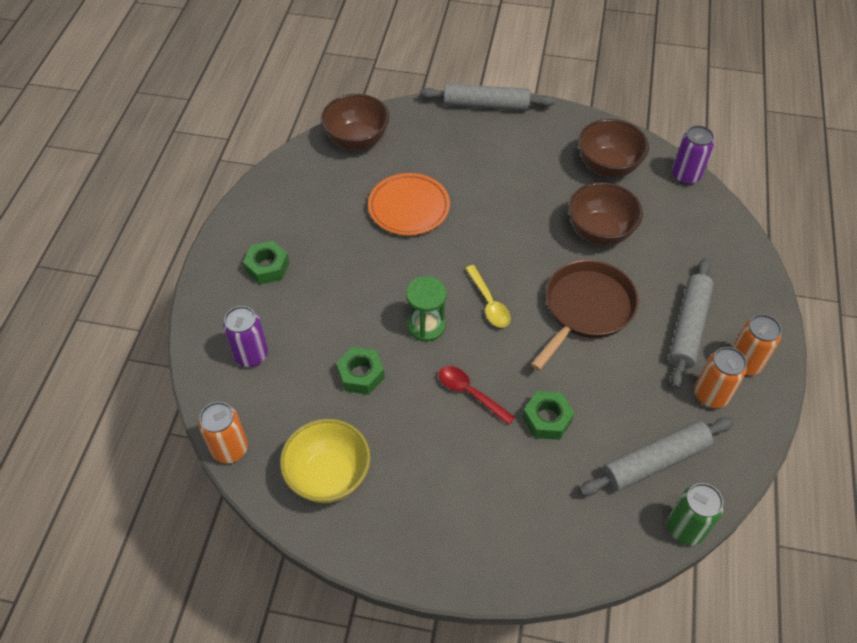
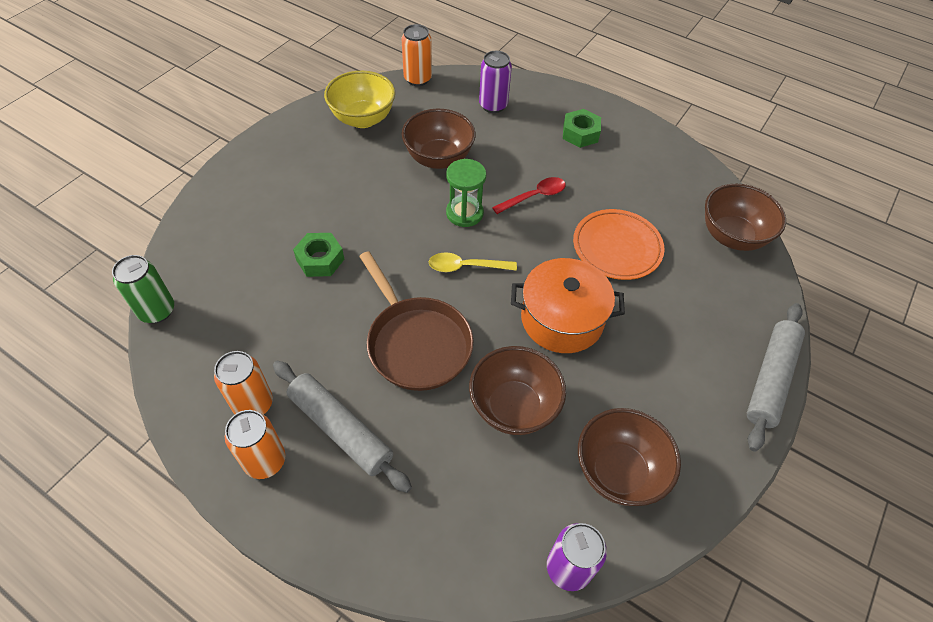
camera: 110 degrees right, 0 degrees up
(361, 375) = (438, 158): green nut -> brown bowl
(470, 393) = (379, 218): red spoon -> red spoon (534, 196)
(504, 224) = (562, 319): none -> orange pot
(654, 461) = (227, 319): grey rolling pin -> none

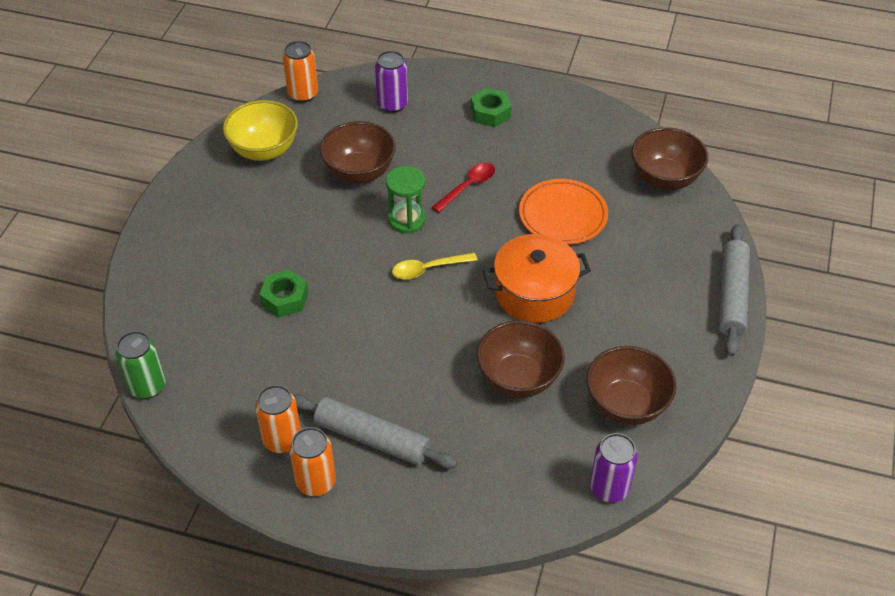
camera: 15 degrees left, 5 degrees down
(416, 343) = (409, 349): brown pan -> none

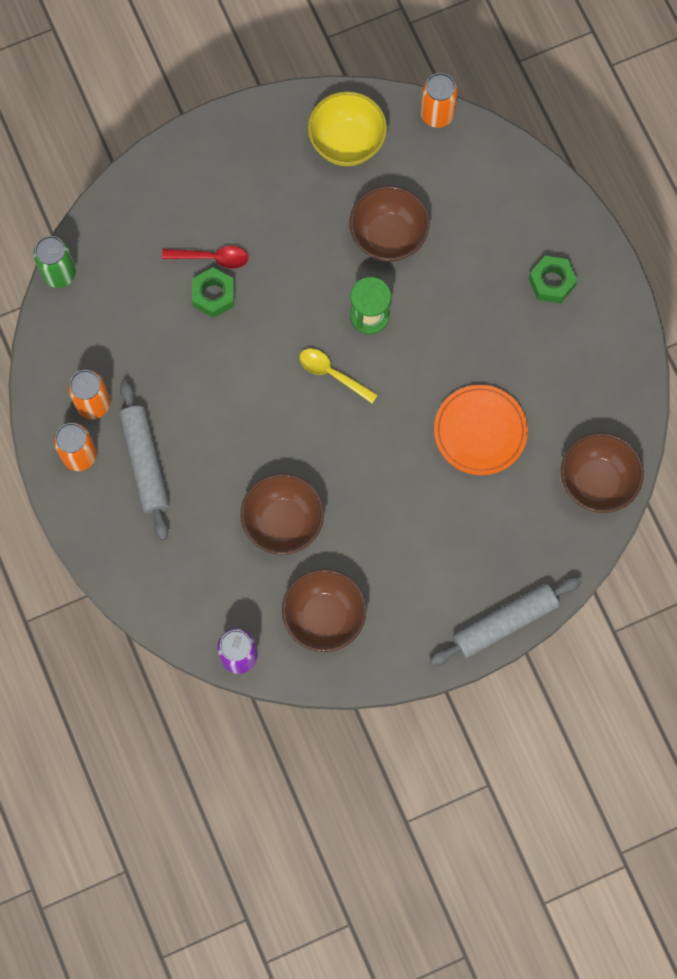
camera: 50 degrees right, 25 degrees up
(392, 104) = (490, 195): purple can -> none
(468, 186) = (447, 333): red spoon -> red spoon (212, 258)
(534, 293) = (377, 471): orange pot -> none

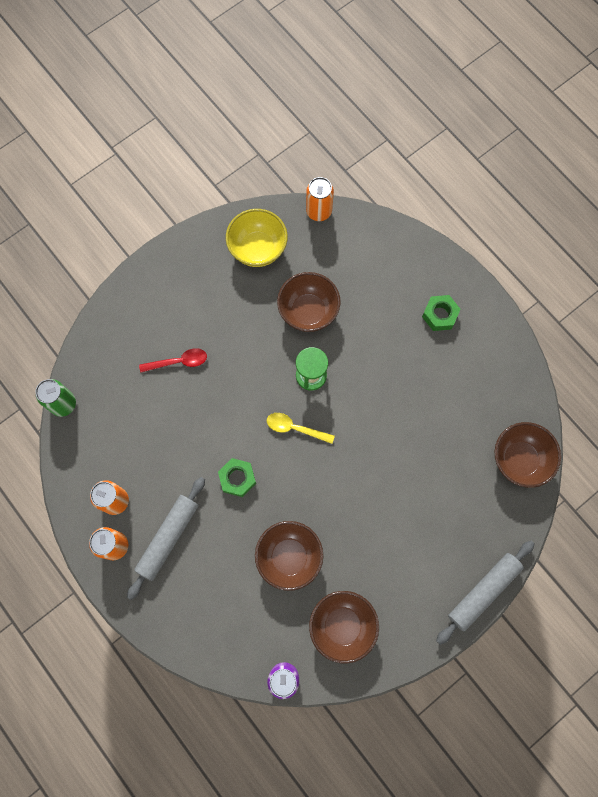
camera: 15 degrees left, 0 degrees up
(145, 463) = (168, 538): grey rolling pin -> grey rolling pin turned 60 degrees clockwise
(213, 295) = (187, 390): green nut -> green nut (237, 478)
(480, 431) = (420, 443): orange plate -> none

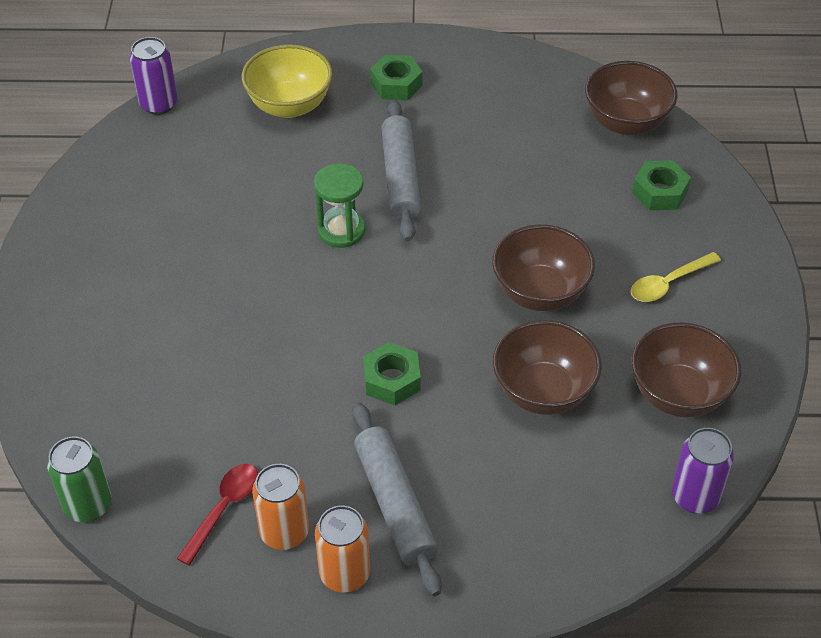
camera: 50 degrees left, 25 degrees down
(179, 362) = (179, 343): red spoon -> red spoon (224, 509)
(257, 249) = (134, 181): yellow bowl -> yellow bowl (289, 105)
(295, 428) = (388, 285): yellow spoon -> yellow spoon (668, 283)
(308, 311) = (263, 185): brown bowl -> brown bowl (540, 293)
(319, 211) = (159, 104): orange can -> purple can
(479, 516) = (660, 192): none -> green nut
(483, 592) = (750, 242): grey rolling pin -> grey rolling pin (401, 178)

